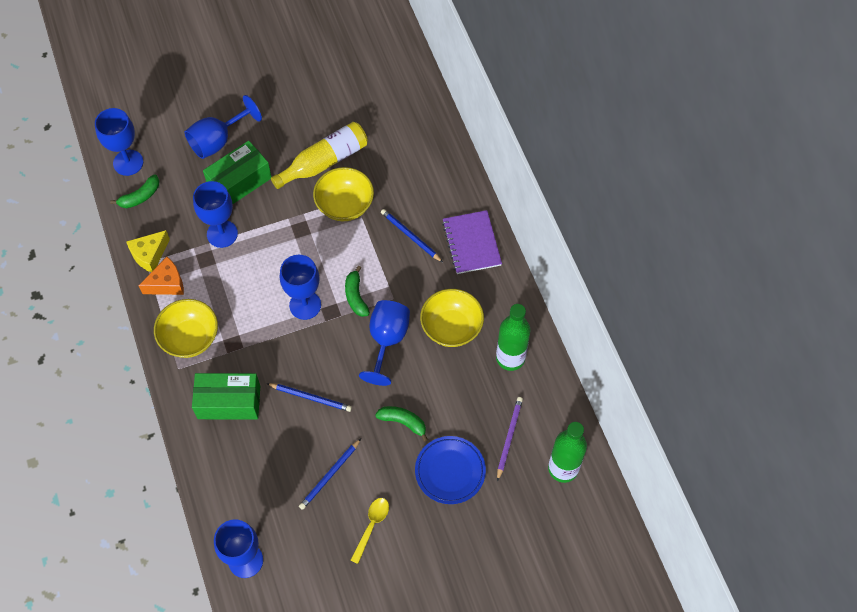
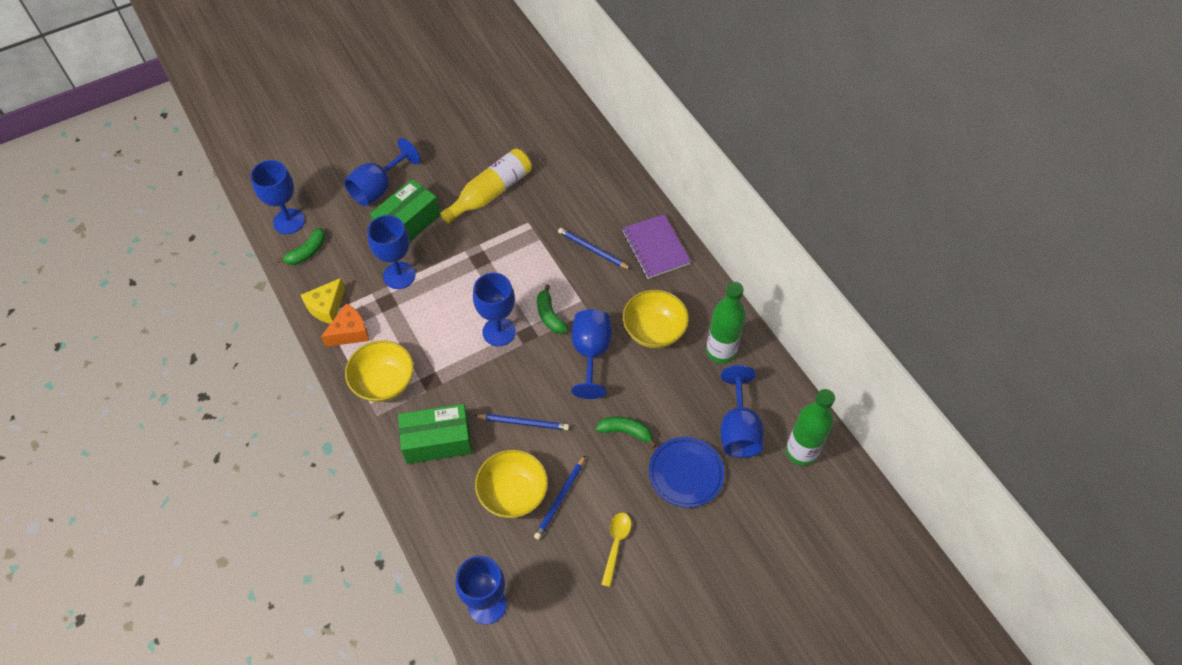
camera: 10 degrees left, 5 degrees down
(345, 205) = (520, 230): yellow bowl -> yellow bowl (513, 493)
(509, 437) = (738, 430): purple pencil -> blue goblet

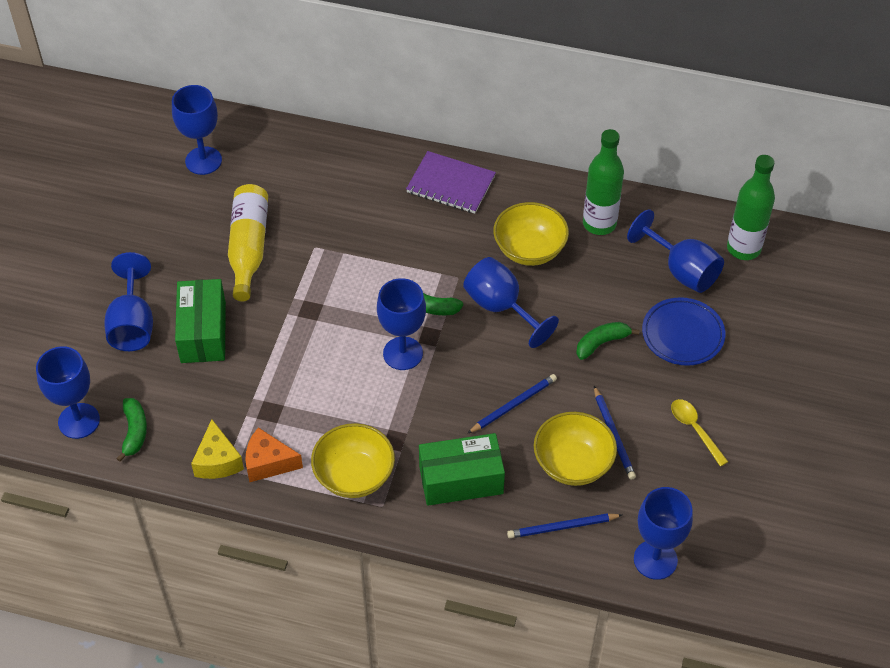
camera: 45 degrees left, 5 degrees down
(350, 332) = (268, 463): orange cheese -> orange cheese turned 90 degrees counterclockwise
(399, 275) = (252, 381): blue goblet -> blue goblet (203, 161)
(437, 441) = (461, 480): green box -> green box turned 45 degrees clockwise
(592, 250) = (400, 226): blue pencil -> blue pencil (562, 527)

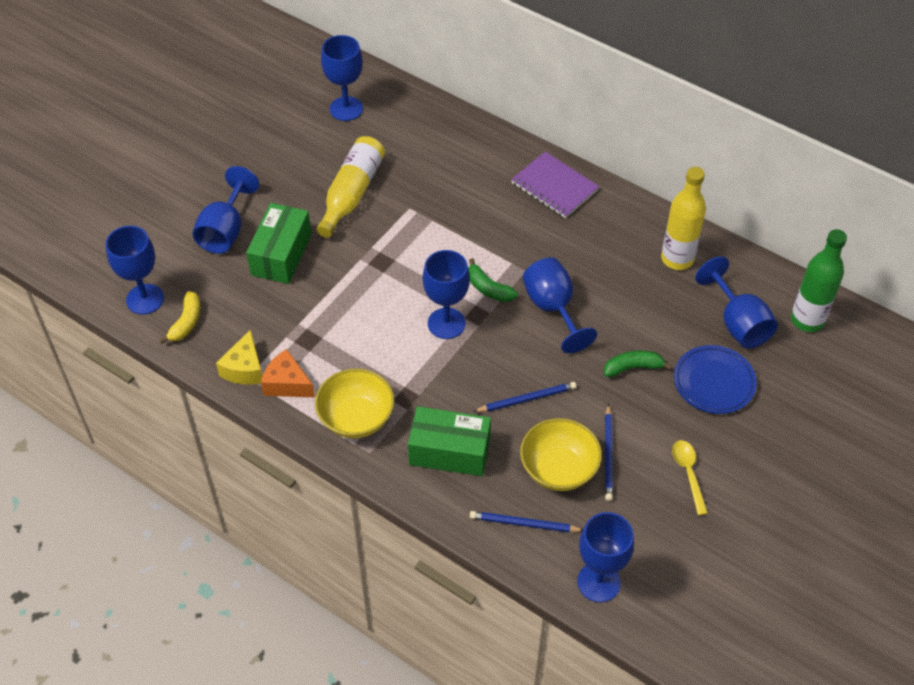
camera: 20 degrees right, 0 degrees up
(134, 432) = (186, 322): green banana -> yellow banana
(529, 250) = (601, 264): yellow bowl -> none
(599, 223) = (677, 259): green bottle -> yellow bottle

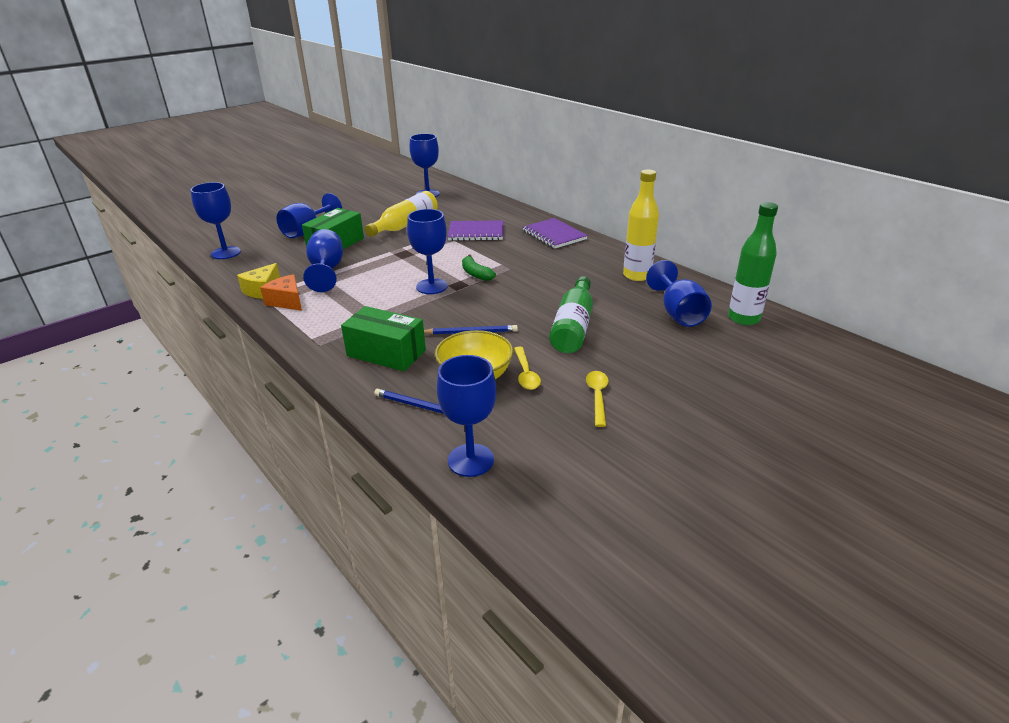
camera: 15 degrees right, 20 degrees down
(186, 322) = (243, 265): yellow banana -> none
(356, 418) = (324, 325): yellow bowl -> none
(453, 197) = (476, 232): none -> purple notebook
(553, 308) = (521, 288): blue goblet -> blue goblet (326, 271)
(608, 455) = (526, 374): blue pencil -> yellow spoon
(633, 368) = (573, 326): green banana -> green bottle
(714, 382) = (644, 343): blue plate -> none

